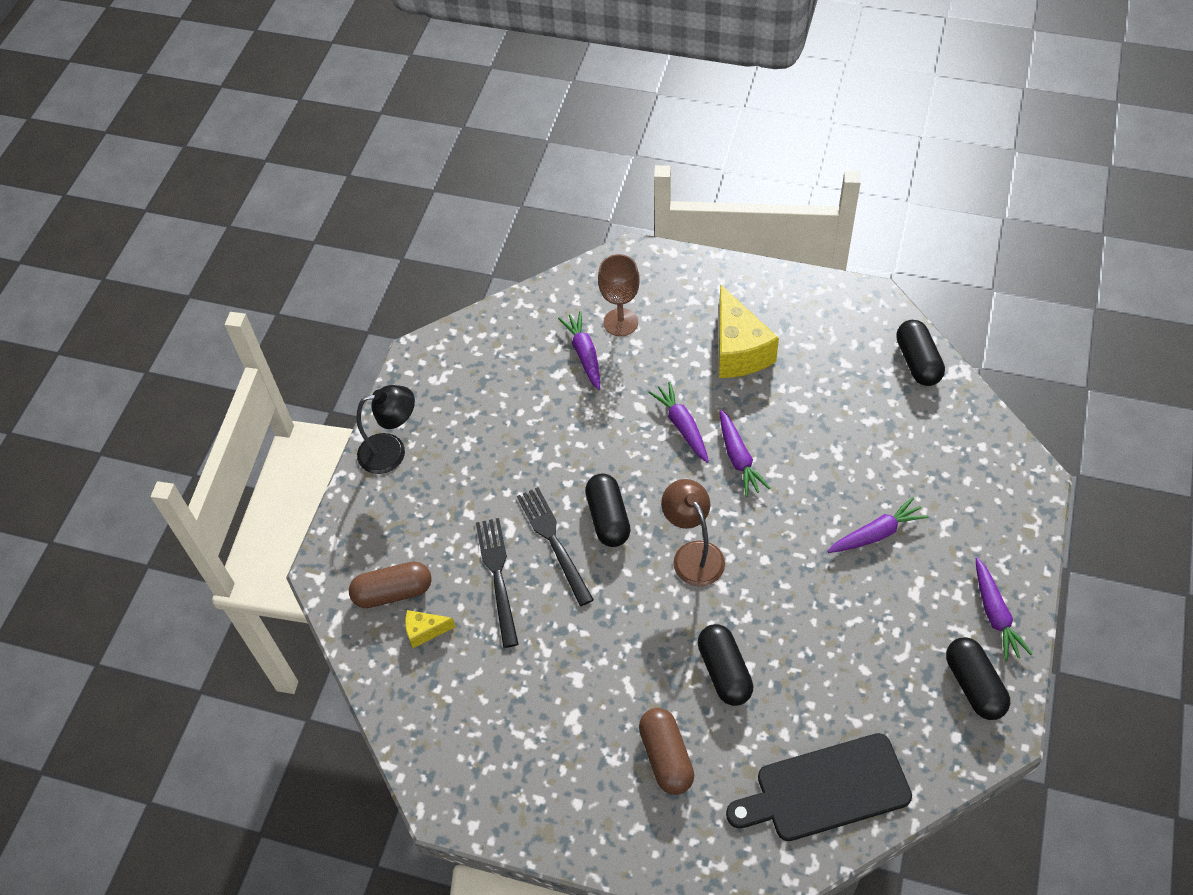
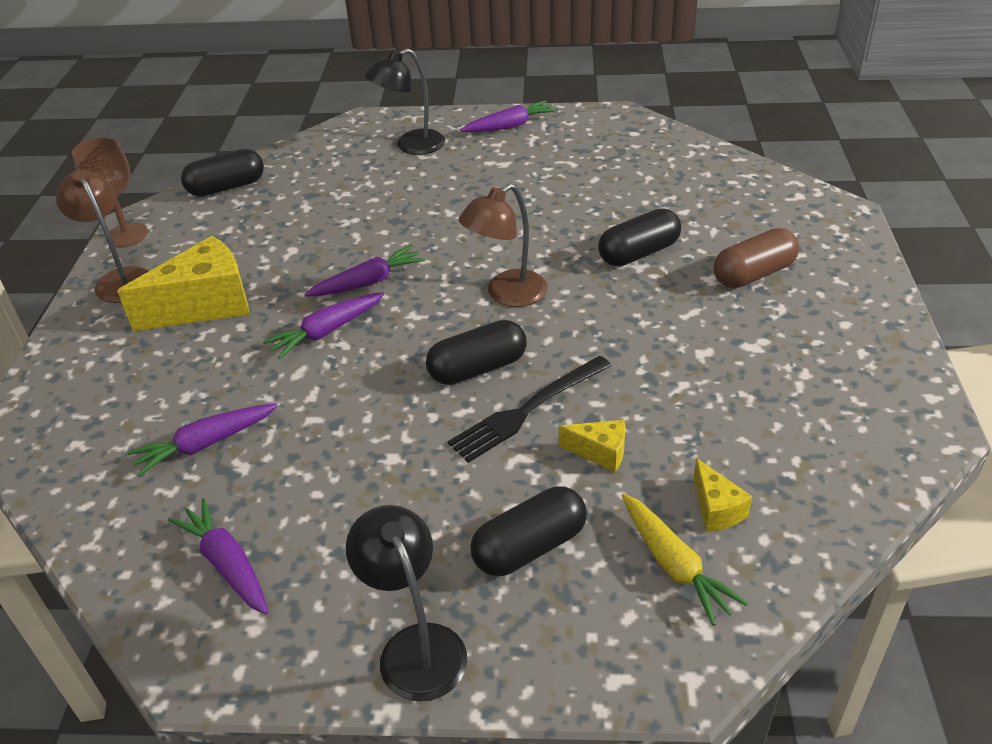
camera: 105 degrees left, 15 degrees down
(393, 592) = (674, 565): brown capsule -> yellow carrot
(498, 577) = (600, 452): black fork -> yellow cheese
(620, 322) = (147, 418): brown goblet -> brown goblet (127, 235)
(789, 296) = (120, 279): none -> brown lamp
(825, 789) = (722, 184): black cutting board -> none
(876, 533) = (444, 188): purple carrot -> purple carrot (227, 564)
(968, 516) = (411, 146): none -> black lamp
(974, 685) = (582, 129): black capsule -> black capsule (529, 547)

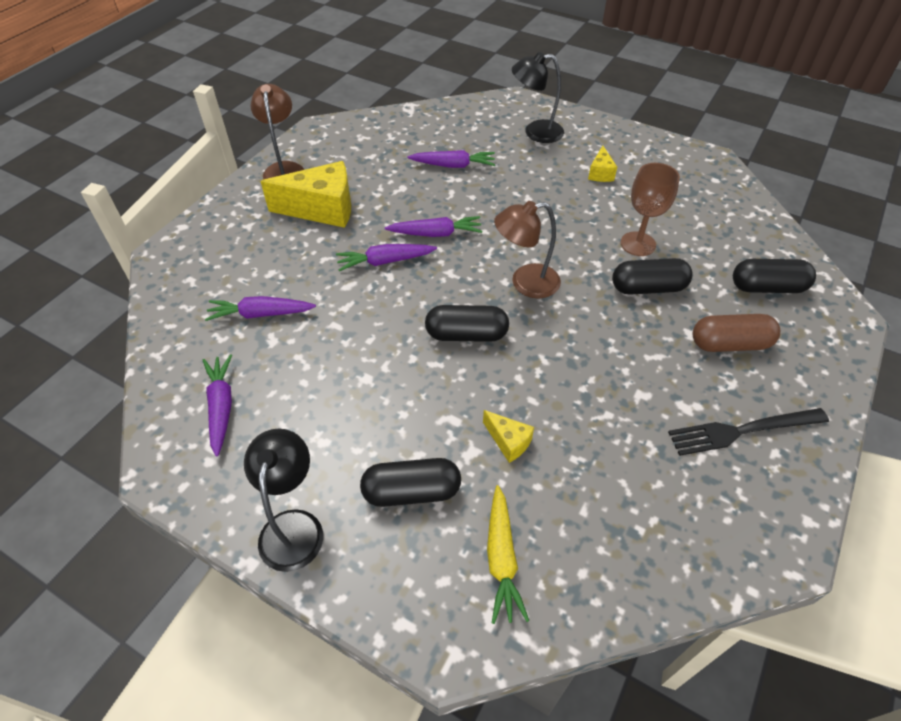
camera: 25 degrees right, 10 degrees up
(127, 235) = (307, 137): brown goblet -> brown goblet (638, 244)
(227, 187) = (390, 122): black capsule -> black capsule (767, 287)
(510, 126) = (619, 140): purple carrot -> purple carrot (453, 165)
(528, 410) = (480, 383): black fork -> black fork (743, 430)
(716, 509) = (563, 530): yellow cheese -> yellow cheese (600, 173)

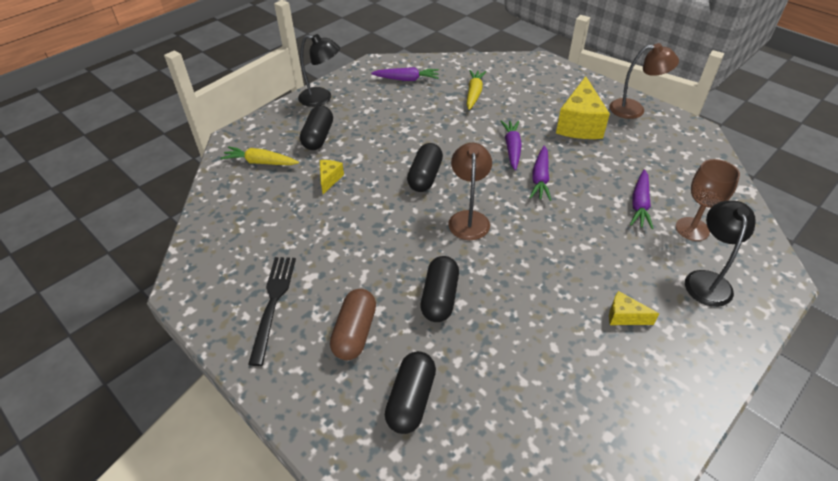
camera: 105 degrees right, 5 degrees down
(261, 314) = (474, 94): purple carrot -> yellow carrot
(508, 442) = (329, 179): yellow cheese -> yellow cheese turned 135 degrees clockwise
(638, 244) = (501, 311): brown goblet -> brown goblet (692, 229)

